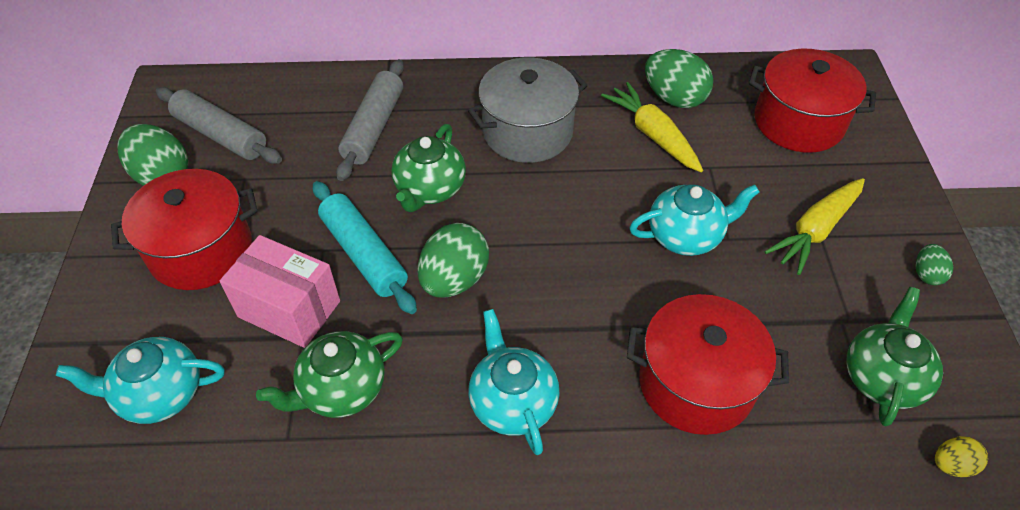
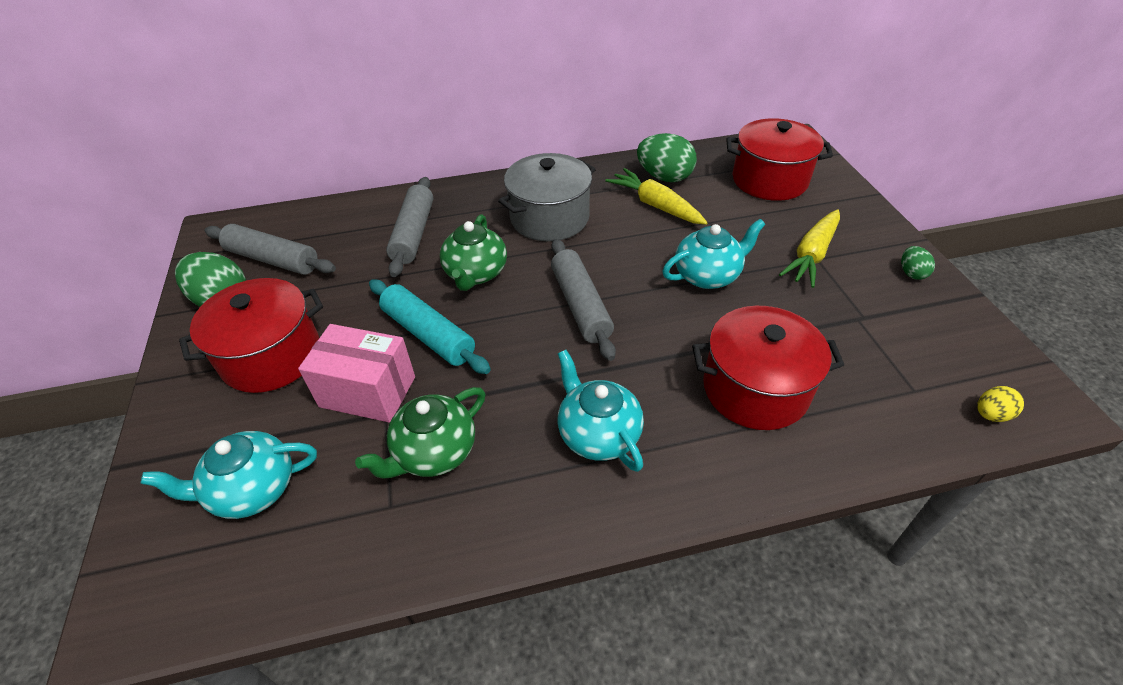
camera: 10 degrees left, 5 degrees down
(454, 279) = (517, 341): green egg -> none
(533, 248) = (580, 305): none -> grey rolling pin
(882, 377) = (907, 356): green teapot -> none

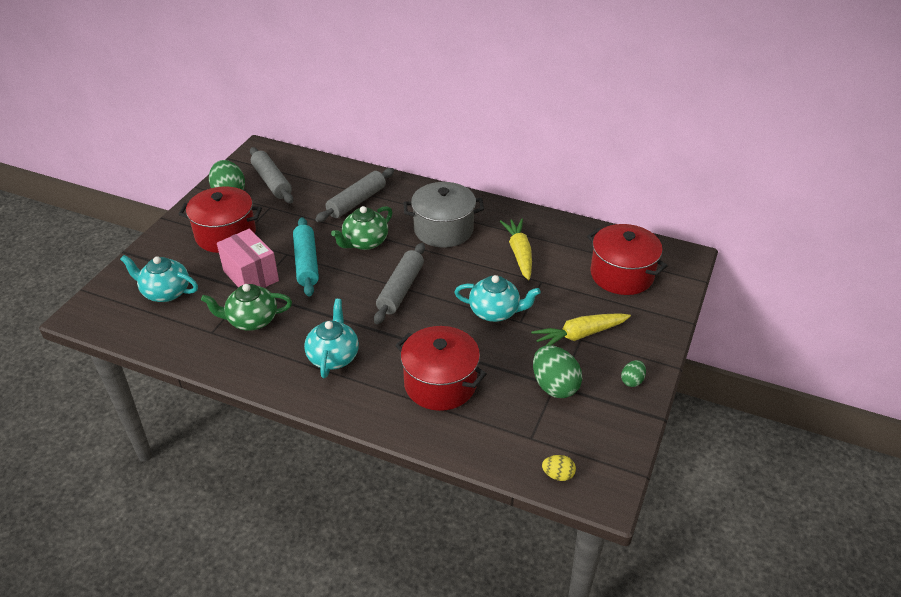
camera: 35 degrees right, 5 degrees down
(664, 177) = (550, 238): green egg -> green egg (554, 386)

